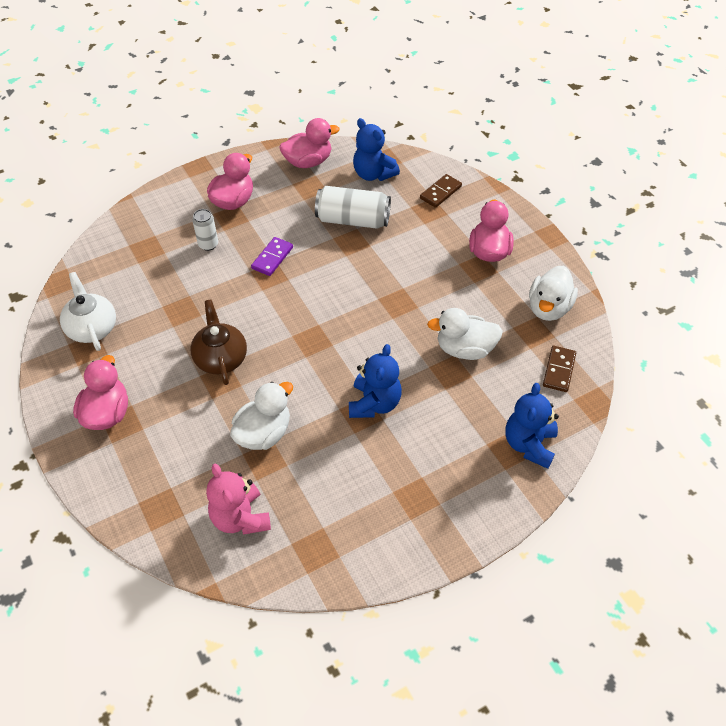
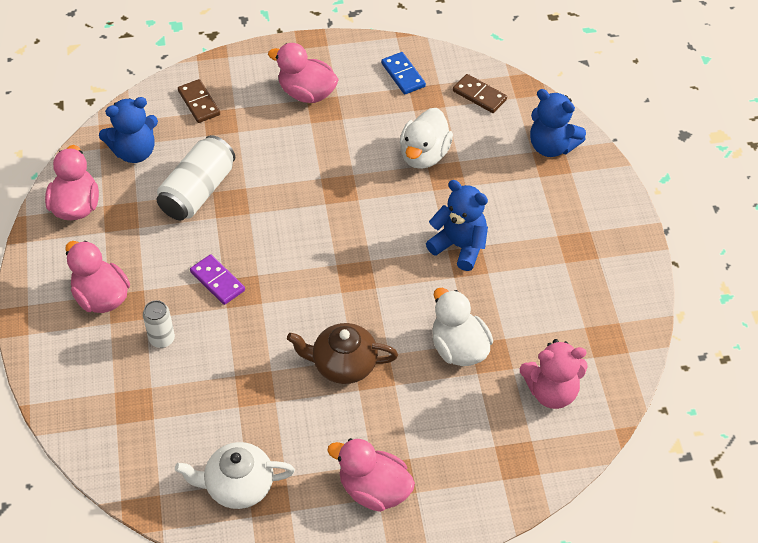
camera: 70 degrees left, 0 degrees up
(548, 308) = (403, 75): white duck -> blue domino

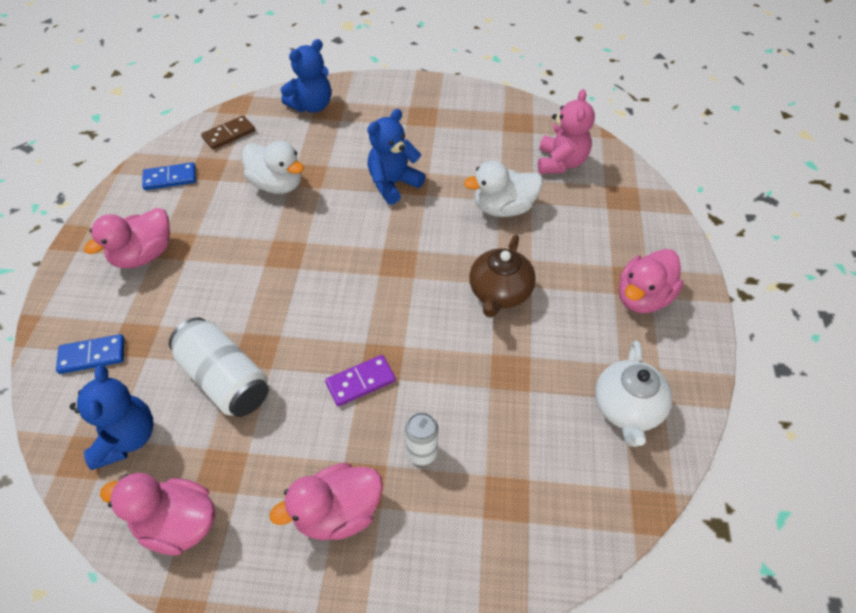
camera: 75 degrees left, 0 degrees up
(199, 103) = (92, 355): brown domino -> blue domino

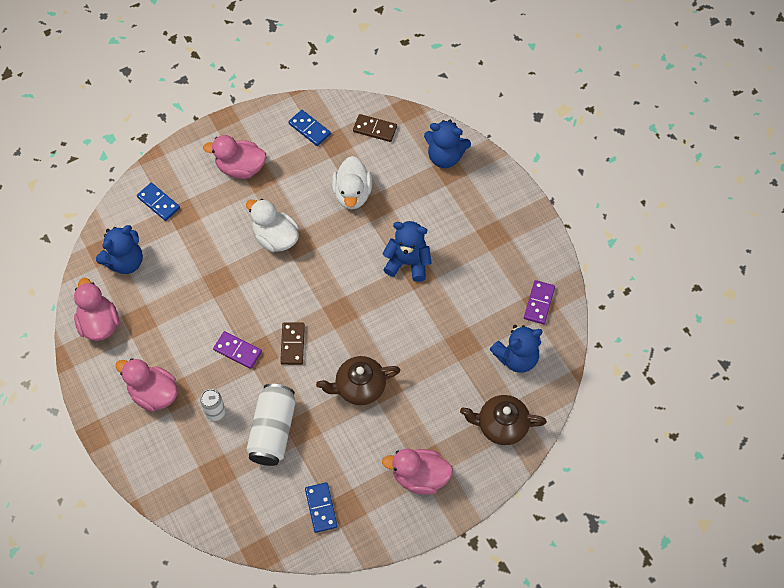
camera: 55 degrees right, 10 degrees up
(225, 379) = (190, 280): white can -> white can (273, 431)
(399, 324) = (292, 344): none -> brown domino
(503, 208) = (438, 346): white duck -> white duck (275, 238)
(517, 122) = (539, 303): none -> purple domino
(560, 163) = (516, 358): pink teddy bear -> blue teddy bear
(625, 207) = (501, 425): none -> brown teapot
(627, 408) = (321, 508): white teapot -> blue domino

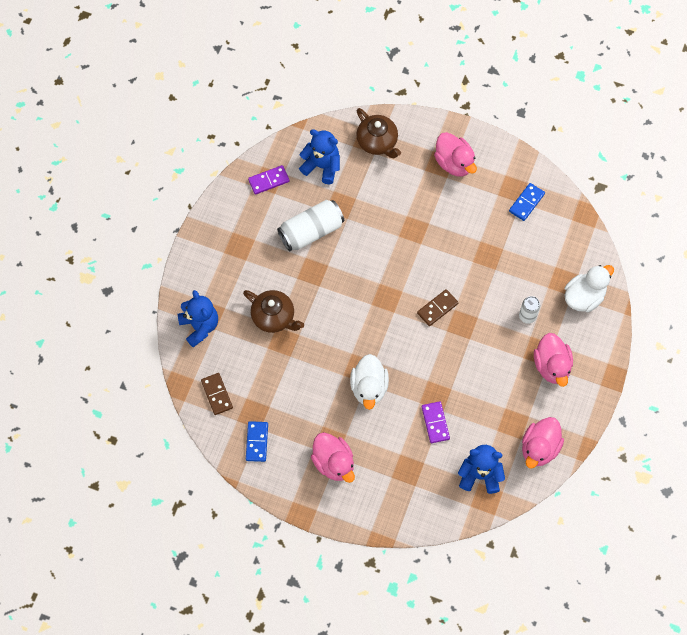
camera: 130 degrees left, 5 degrees up
(158, 203) = (414, 496): blue domino -> none
(237, 351) = (474, 339): purple domino -> purple domino (435, 423)
(273, 431) = (506, 270): white can -> white can (311, 231)
(352, 194) = (287, 365): white duck -> white duck (584, 297)
(359, 387) = (428, 243): brown teapot -> brown teapot (274, 317)
(408, 263) = (310, 284): blue teddy bear -> none

